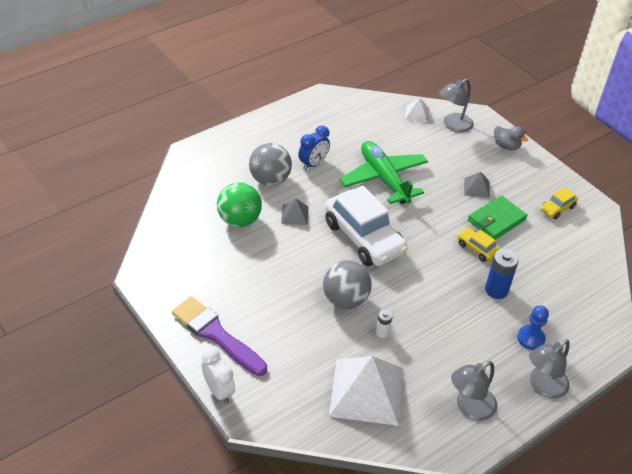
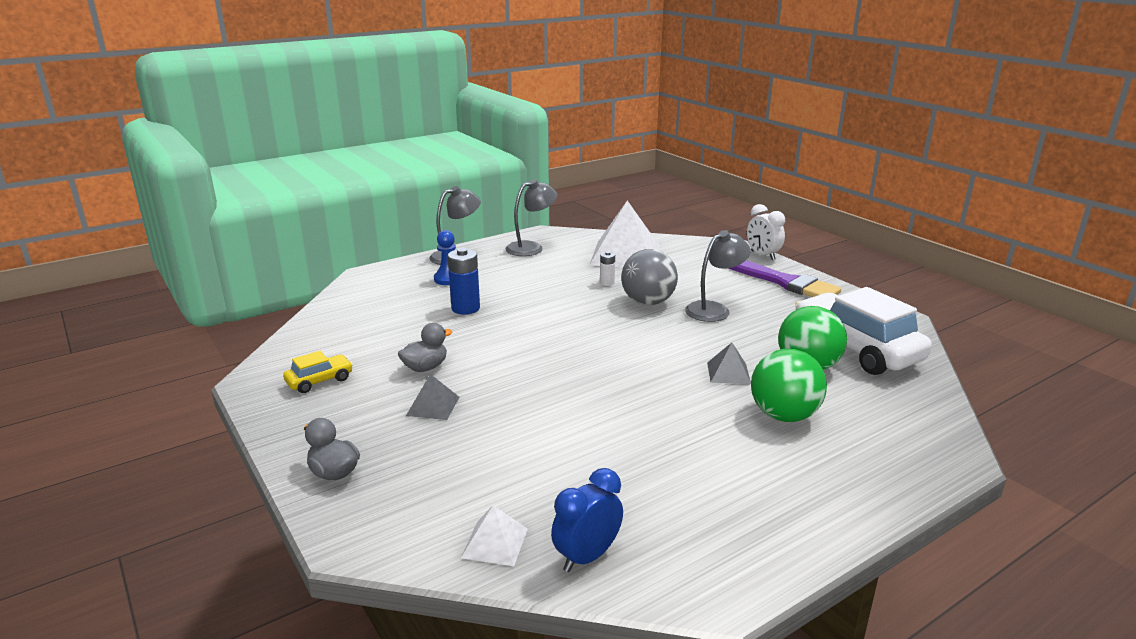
camera: 175 degrees left, 20 degrees down
(270, 179) = (783, 415): grey ball -> green ball
(313, 164) = (715, 439): blue clock -> blue clock (587, 557)
(364, 238) = (625, 350): white car -> white car (855, 349)
(384, 179) = (588, 418): green plane -> none
(453, 125) = (422, 514): grey lamp -> grey lamp (714, 309)
(476, 248) = (471, 340): yellow car -> none
(496, 220) = (425, 367): green wallet -> grey duck

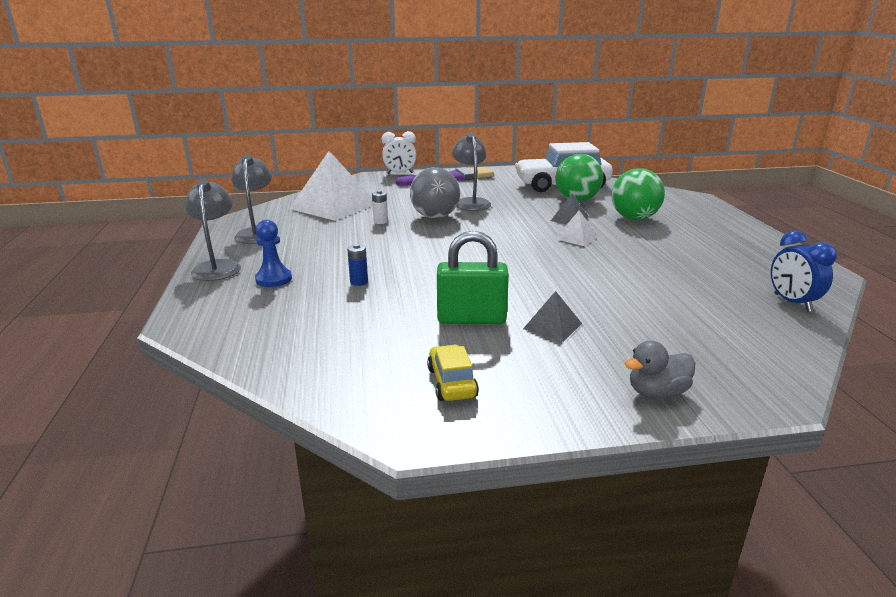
camera: 65 degrees left, 0 degrees up
(425, 367) = (471, 319): grey duck -> green padlock
(465, 308) = (359, 282): blue battery -> blue battery, size x0.56
(494, 543) = (776, 331): white pyramid -> white pyramid (576, 237)

